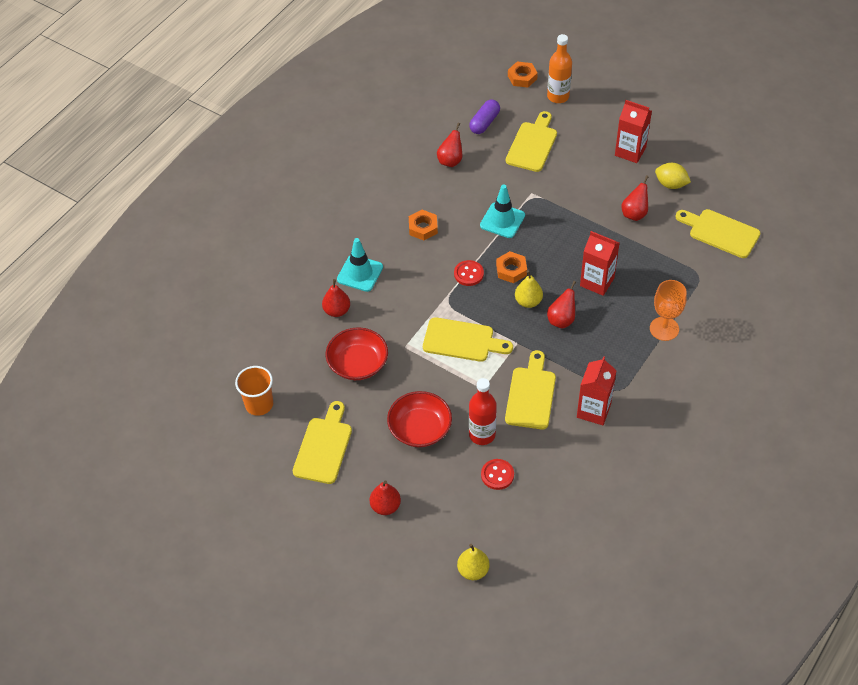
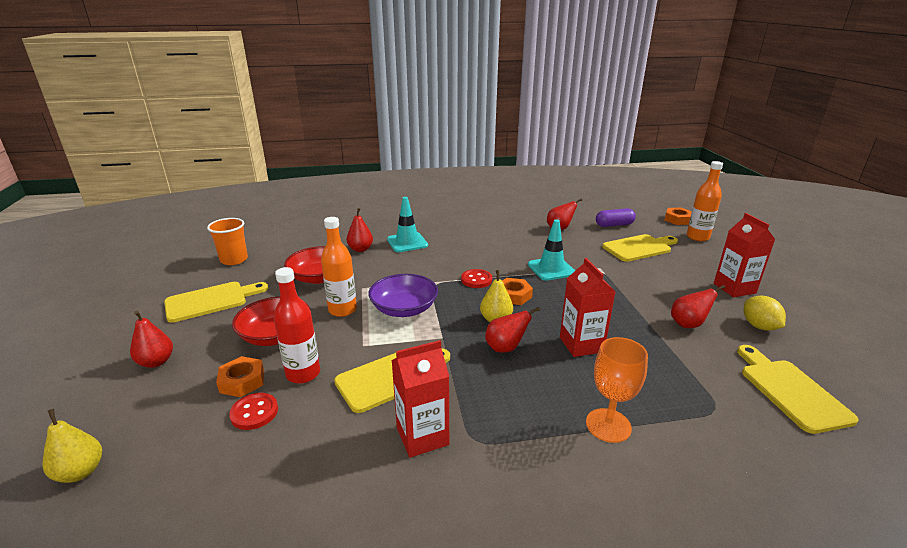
camera: 45 degrees right, 25 degrees down
(423, 228) = (486, 245): orange nut -> orange nut (242, 381)
(425, 375) = (342, 310): none -> orange bottle
(462, 340) = (404, 309): yellow cutting board -> purple bowl

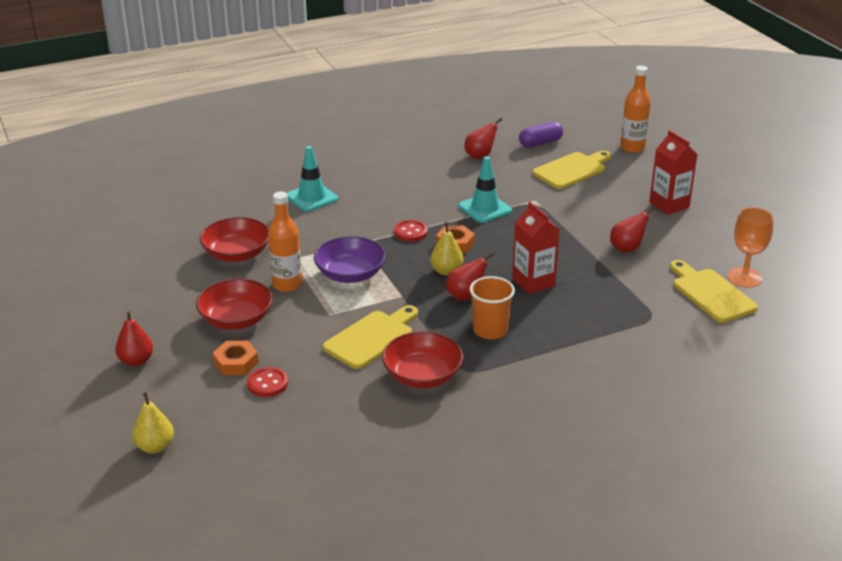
camera: 15 degrees left, 5 degrees up
(211, 301) = (136, 297): yellow cutting board -> none
(234, 260) = (120, 247): orange cup -> orange cup (490, 330)
(303, 374) = (289, 347): red bottle -> none
(360, 249) = (262, 214): red pear -> none
(422, 436) = (422, 375): red carton -> red bowl
(608, 425) = (569, 343): orange goblet -> orange goblet (744, 277)
(677, 219) = (609, 126): orange nut -> none
(759, 326) = (689, 241): yellow lemon -> none

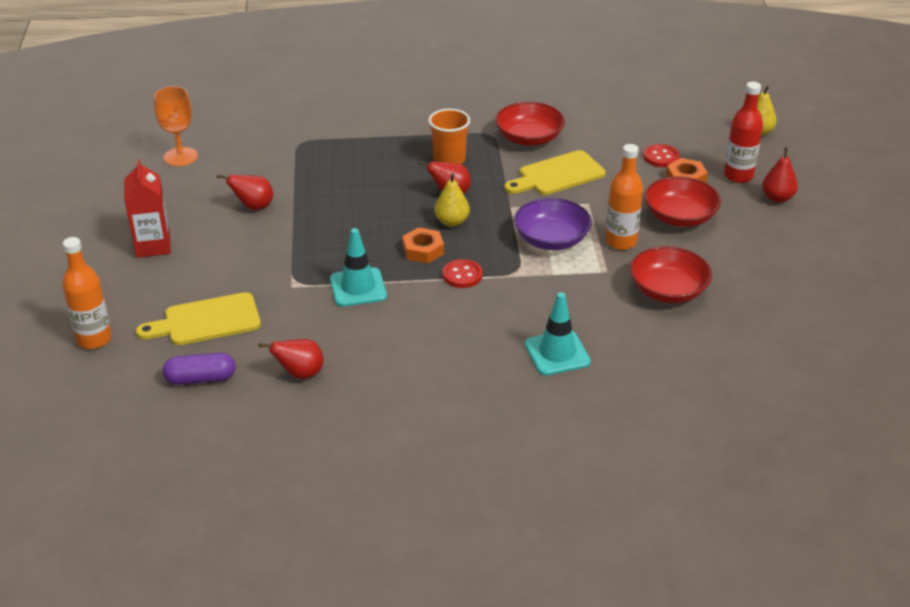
camera: 160 degrees left, 5 degrees up
(178, 378) = (738, 176): none -> red bottle
(533, 282) = (376, 193): red carton -> none
(711, 294) = (228, 150): yellow cutting board -> none

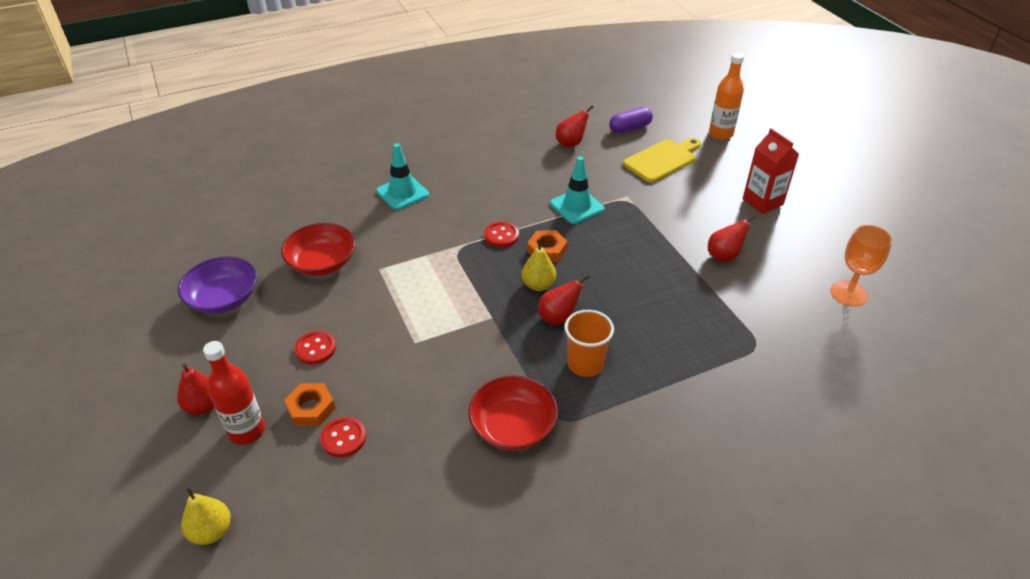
camera: 160 degrees right, 5 degrees up
(551, 239) = (438, 289): purple bowl -> purple bowl (224, 299)
(558, 175) = (458, 374): yellow cutting board -> none
(621, 242) = (372, 303): orange bottle -> none
(679, 217) = (315, 349): red bowl -> red button

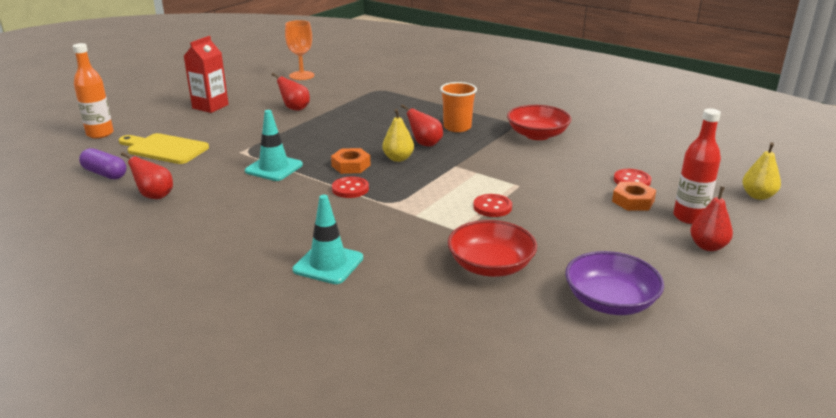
camera: 120 degrees left, 15 degrees down
(315, 349) = (585, 223): red button -> red button (492, 207)

